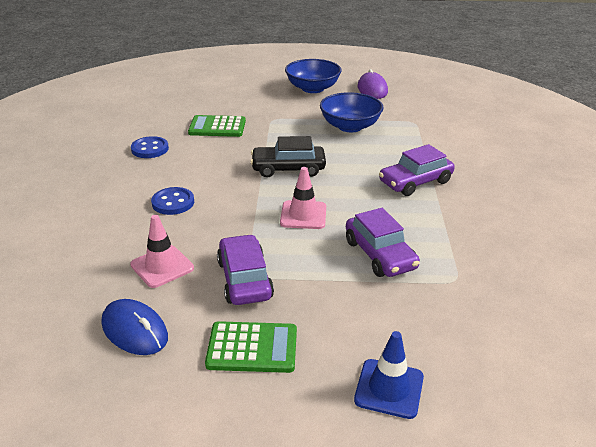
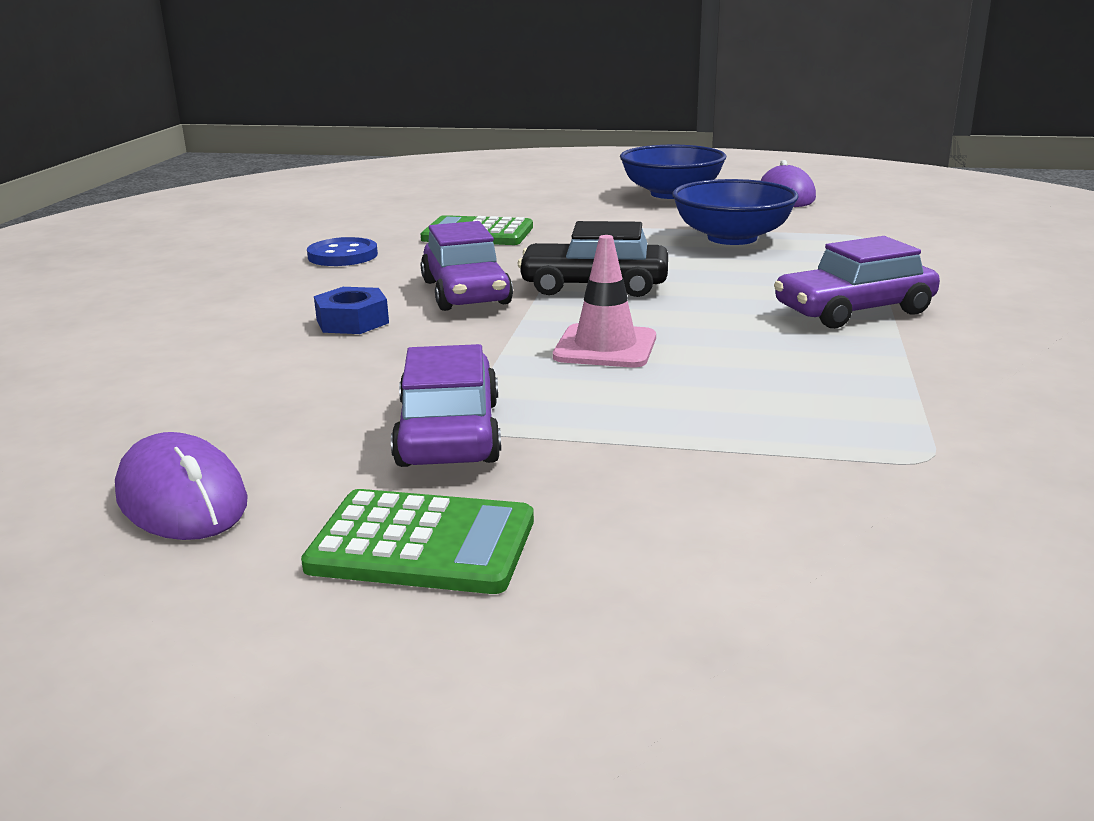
camera: 10 degrees right, 10 degrees down
(135, 330) = (182, 498): blue mouse -> purple mouse
(162, 266) = (288, 406): pink traffic cone -> none
(173, 203) = (352, 321): blue button -> blue nut
(380, 255) = (757, 410): purple car -> purple car (466, 293)
(389, 388) = (733, 644): blue traffic cone -> none

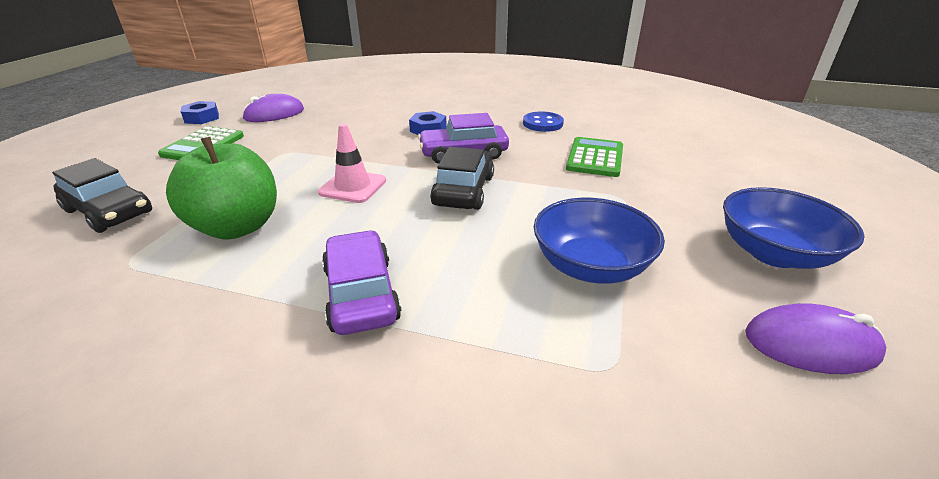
camera: 95 degrees right, 10 degrees up
(160, 628) = (202, 118): none -> blue nut
(449, 433) = (282, 149): purple car -> none
(774, 402) = (237, 227): none -> green apple
(805, 545) = (109, 211): none -> black car

